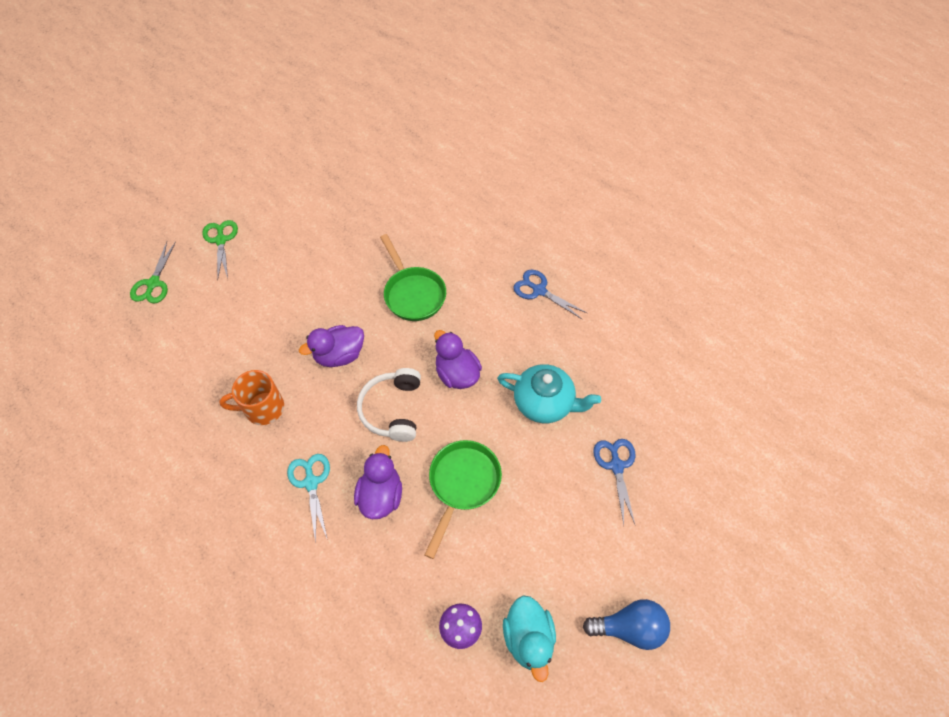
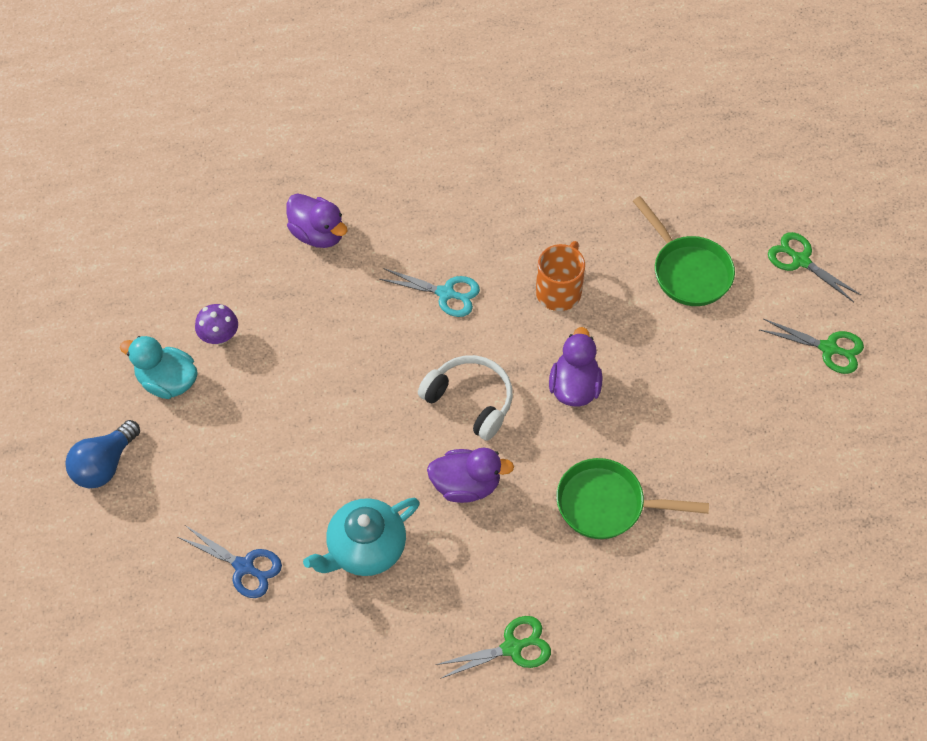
camera: 125 degrees right, 0 degrees up
(381, 495) = (387, 342): purple duck -> purple duck (318, 234)
(462, 484) = (341, 415): green pan -> green pan (688, 271)
(539, 290) = (512, 647): blue scissors -> green scissors

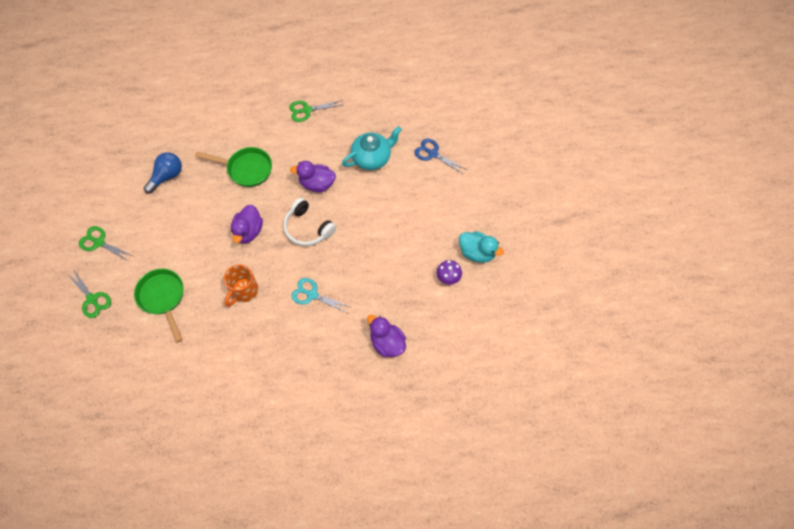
camera: 175 degrees left, 5 degrees up
(104, 465) = (508, 209): blue light bulb -> blue light bulb (167, 176)

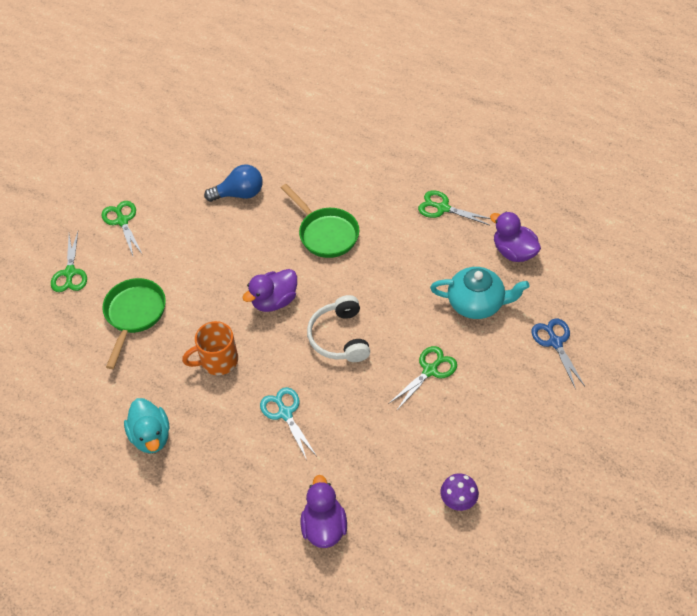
camera: 40 degrees right, 10 degrees down
(317, 184) = (389, 295): purple duck -> purple duck (513, 252)
(376, 214) = (430, 370): none -> green scissors
(477, 252) = (519, 494): turquoise duck -> turquoise duck (151, 436)

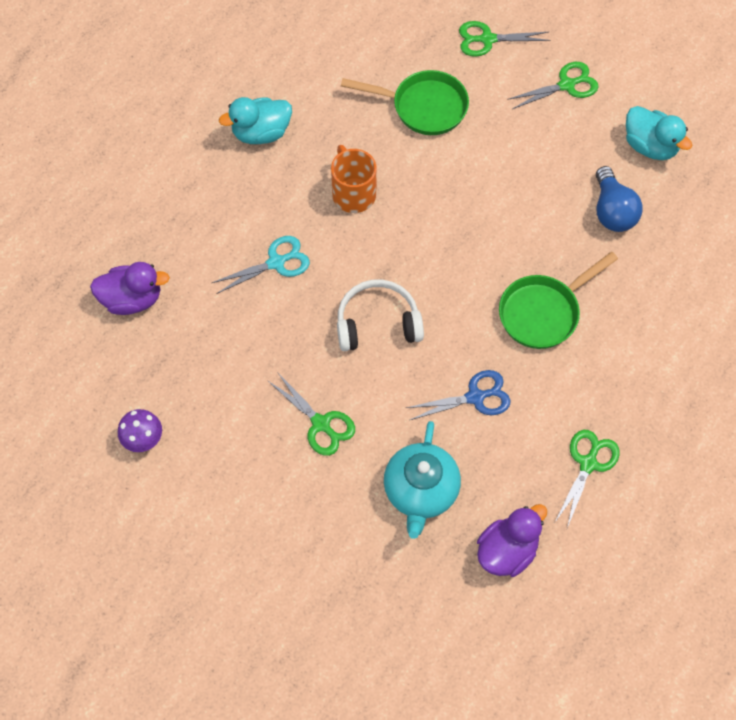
camera: 90 degrees right, 10 degrees up
(183, 172) = (650, 146): none -> turquoise duck
(274, 301) = (436, 252): purple duck -> none
(555, 342) = (352, 584): blue scissors -> blue scissors (475, 397)

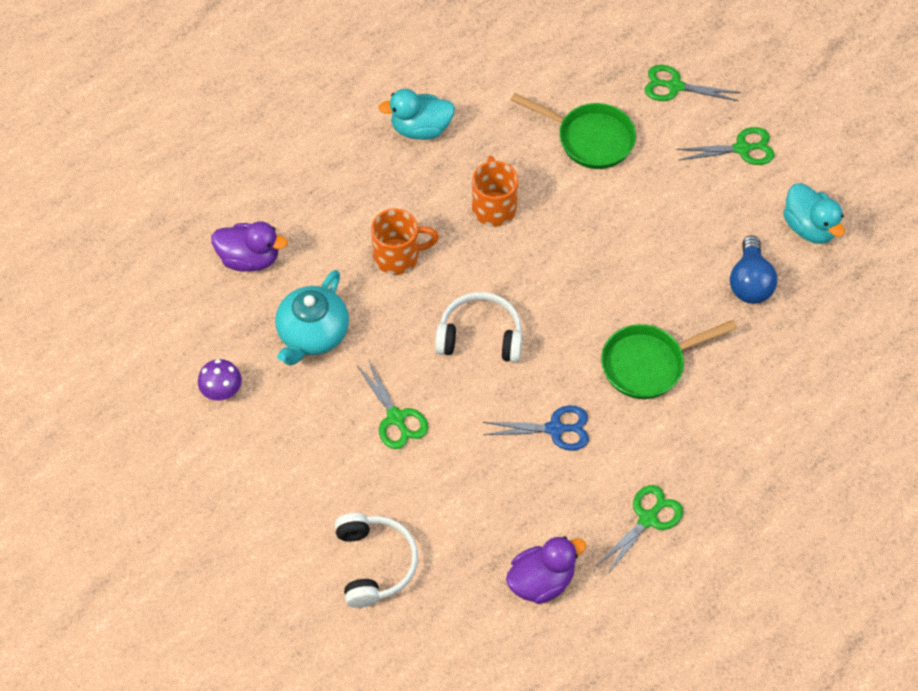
camera: 15 degrees right, 5 degrees down
(276, 263) = (398, 256): turquoise scissors -> orange mug
(343, 575) = (375, 563): none -> white headphones
(421, 491) = (474, 504): turquoise teapot -> turquoise teapot (312, 334)

